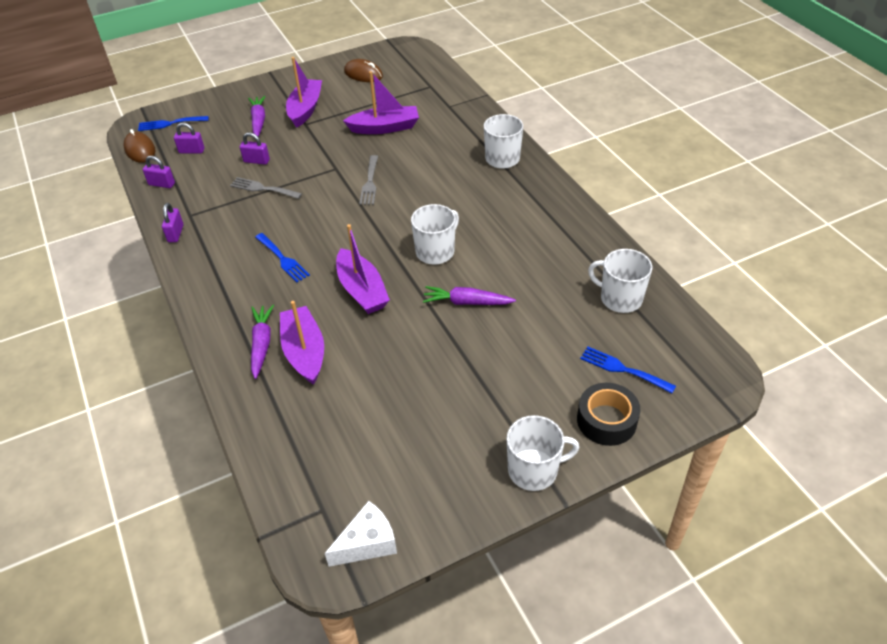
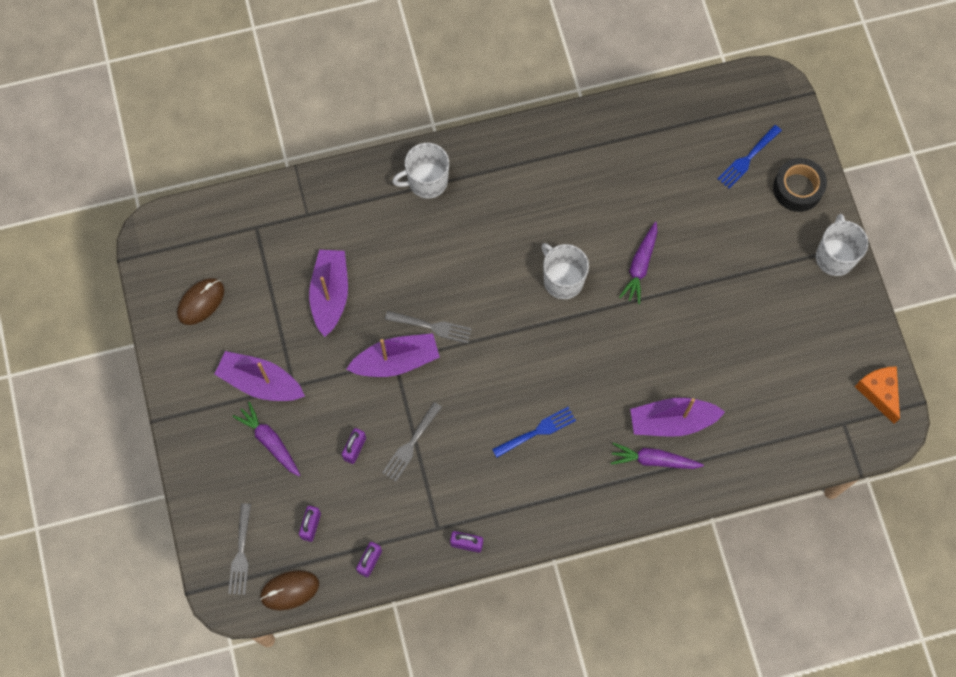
camera: 80 degrees left, 25 degrees up
(170, 123) = (241, 553): blue fork -> grey fork
(258, 121) = (270, 441): purple carrot -> purple carrot turned 45 degrees clockwise
(362, 290) = (601, 359): purple boat -> purple boat (396, 361)
(367, 543) = (879, 392): white cheese -> orange cheese
(620, 298) = (665, 134): white mug -> none

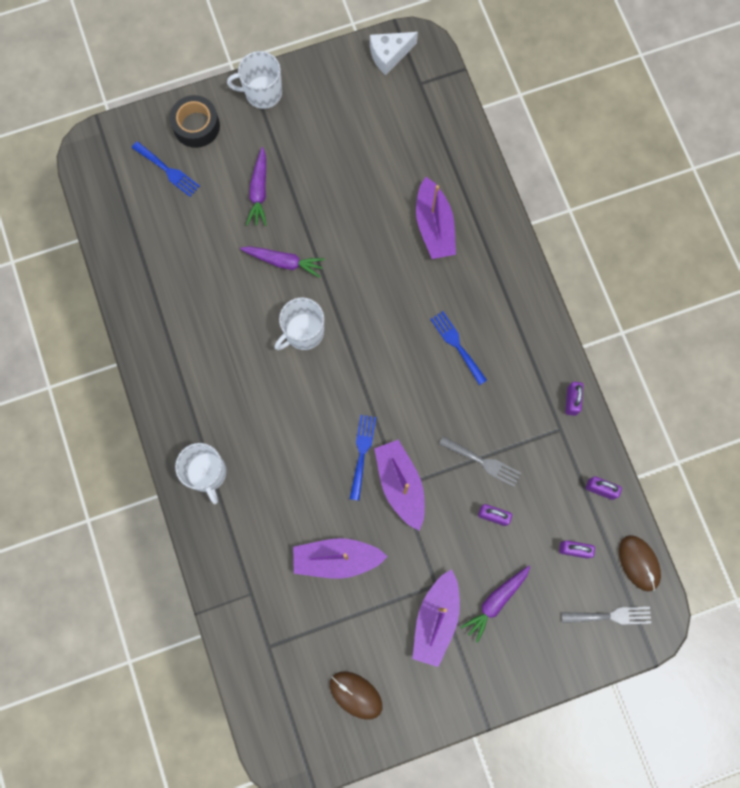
camera: 95 degrees left, 5 degrees up
(432, 327) = (362, 453): grey fork -> blue fork
(654, 460) = (472, 240): purple carrot -> purple carrot (259, 191)
(879, 392) = (389, 55): orange cheese -> white cheese

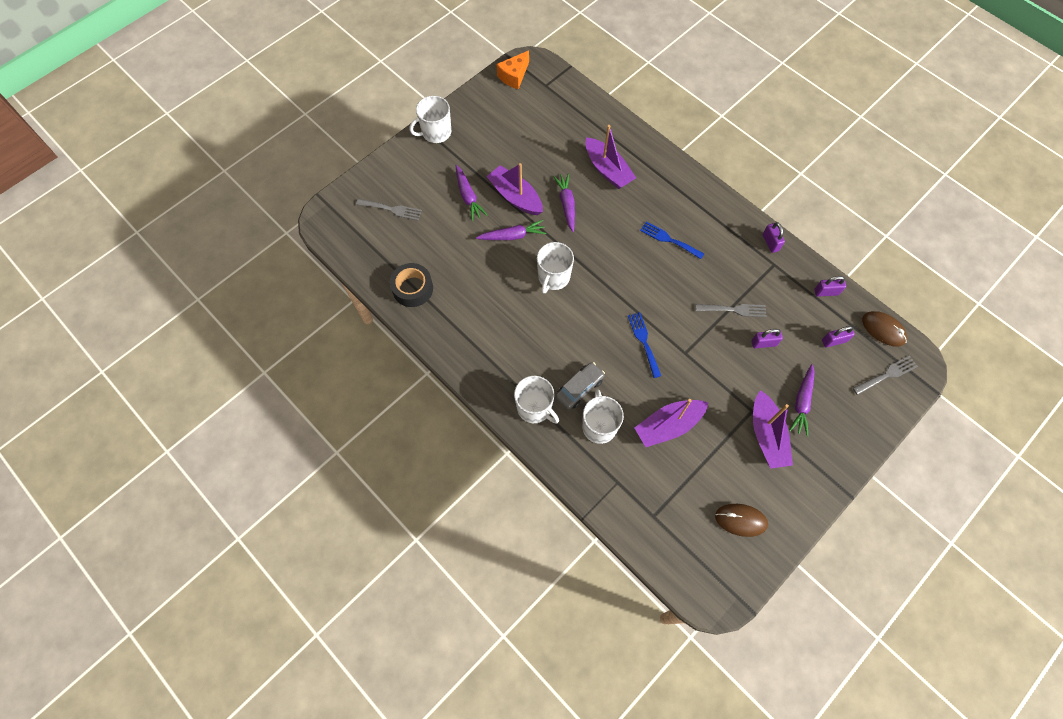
camera: 25 degrees left, 10 degrees down
(168, 170) = (392, 209): blue fork -> grey fork
(196, 126) = (398, 172): black tape -> black tape (412, 289)
(263, 524) = (599, 426): none -> white mug
(265, 473) = (579, 388): none -> grey car
(364, 250) = (566, 204): none -> purple carrot
(389, 55) = (514, 76): white cheese -> orange cheese
(400, 485) = (685, 351): purple boat -> purple boat (515, 197)

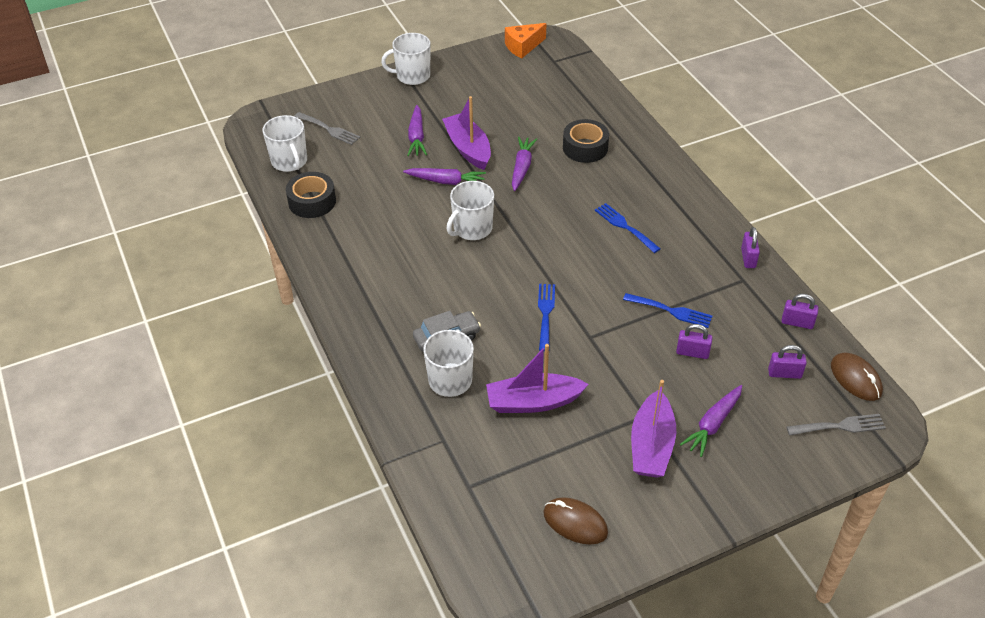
camera: 20 degrees right, 20 degrees down
(535, 408) = (385, 342): white mug -> white mug (290, 161)
(607, 169) = (585, 148): purple boat -> black tape
(734, 310) = (671, 311): grey fork -> blue fork

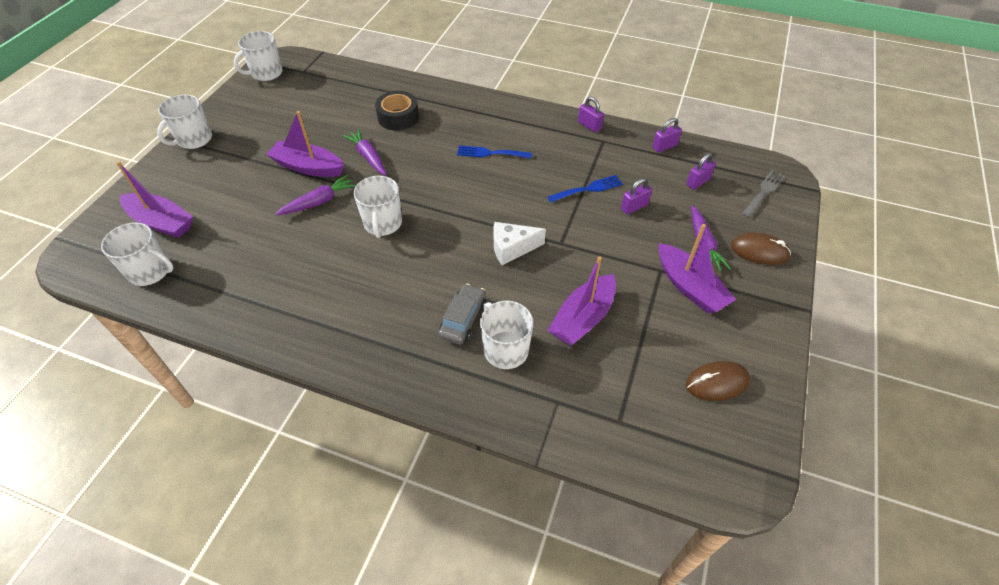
camera: 45 degrees left, 5 degrees up
(312, 201) = (213, 291): black tape -> none
(329, 129) = (161, 222): grey fork -> purple boat
(416, 137) = (253, 183): purple carrot -> none
(523, 46) = (266, 73): orange cheese -> white mug
(545, 313) = (512, 248): blue fork -> white cheese
(855, 379) = (734, 158): brown mouse -> brown mouse (759, 251)

